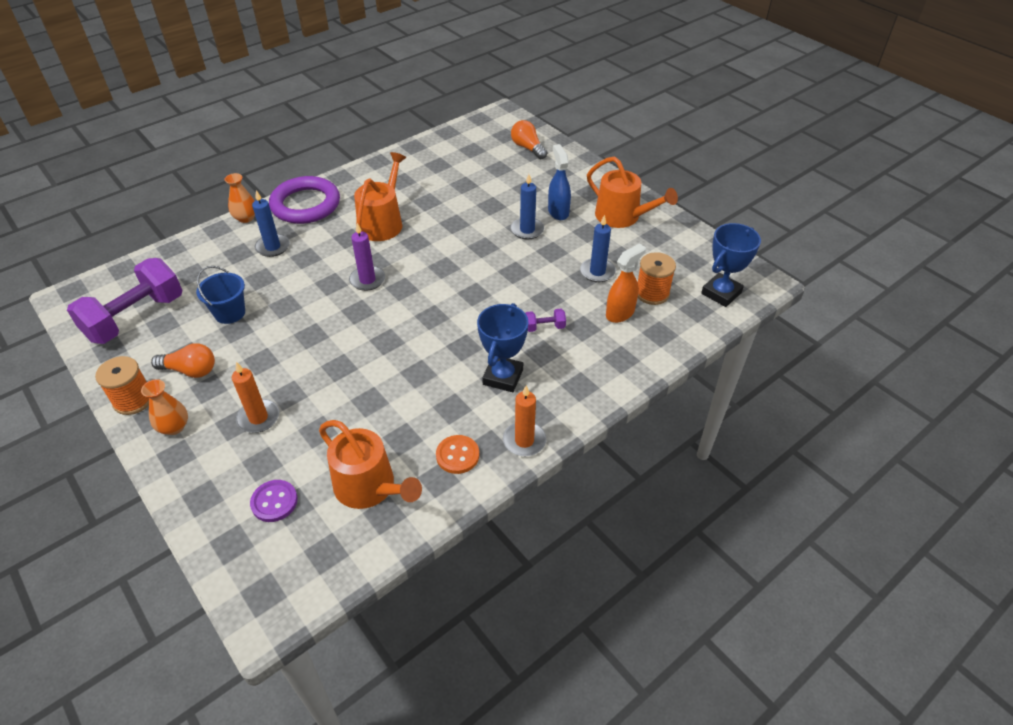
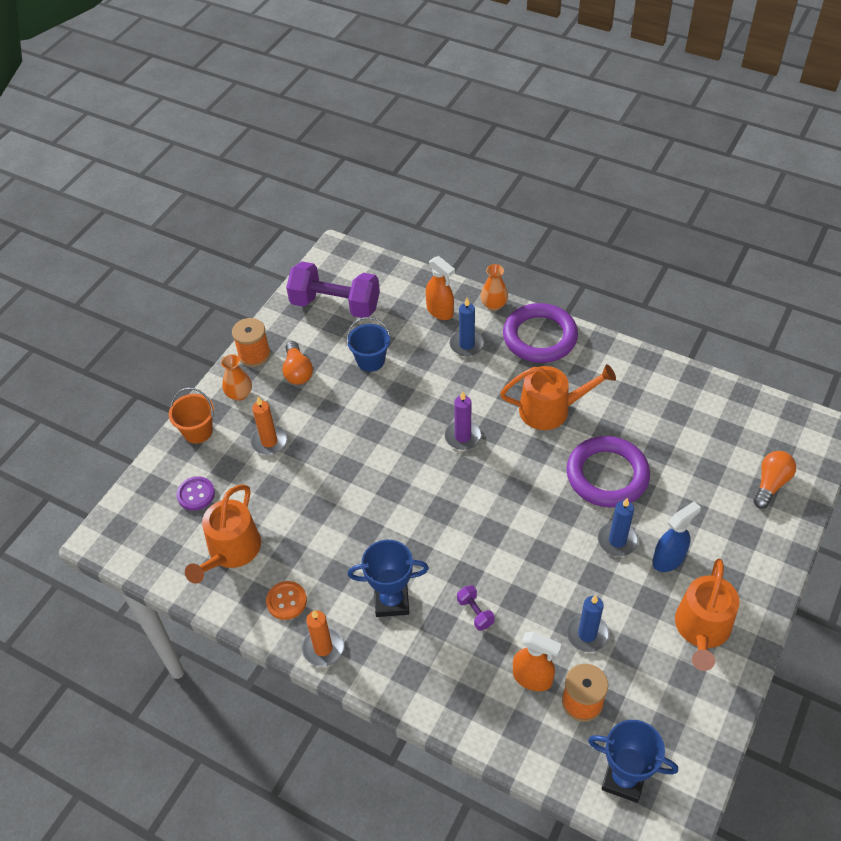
camera: 70 degrees right, 5 degrees up
(191, 478) = (198, 431): none -> orange bucket
(219, 251) = (440, 311): none -> orange spray bottle
(466, 215) = (607, 475): none -> purple ring

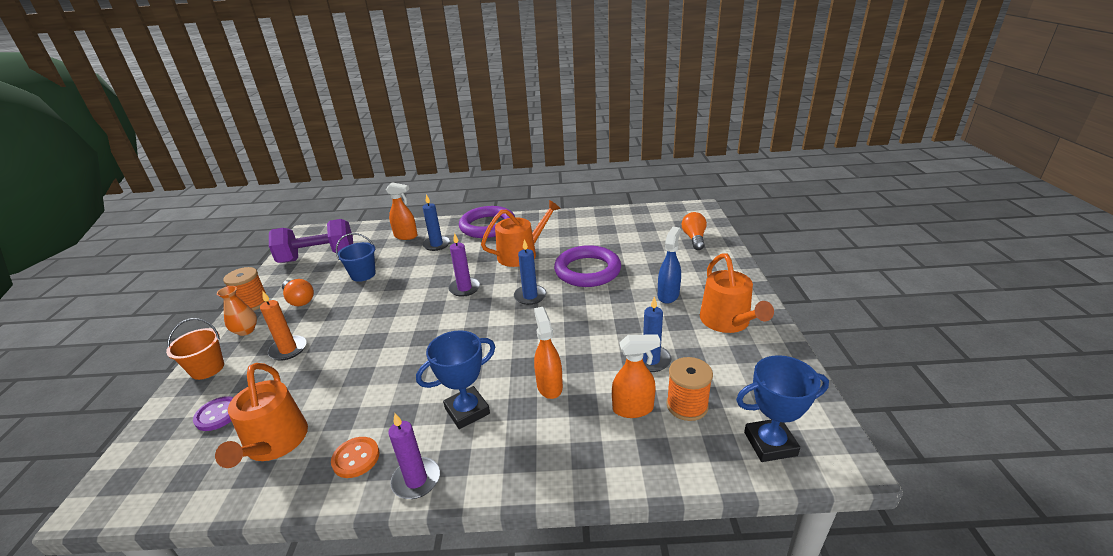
camera: 30 degrees left, 20 degrees down
(323, 648) = (416, 480): orange candle -> purple candle
(475, 612) = (549, 386): purple dumbbell -> orange spray bottle
(494, 304) = (444, 222): orange vase -> none
(617, 540) = (624, 299): blue candle -> blue candle (530, 296)

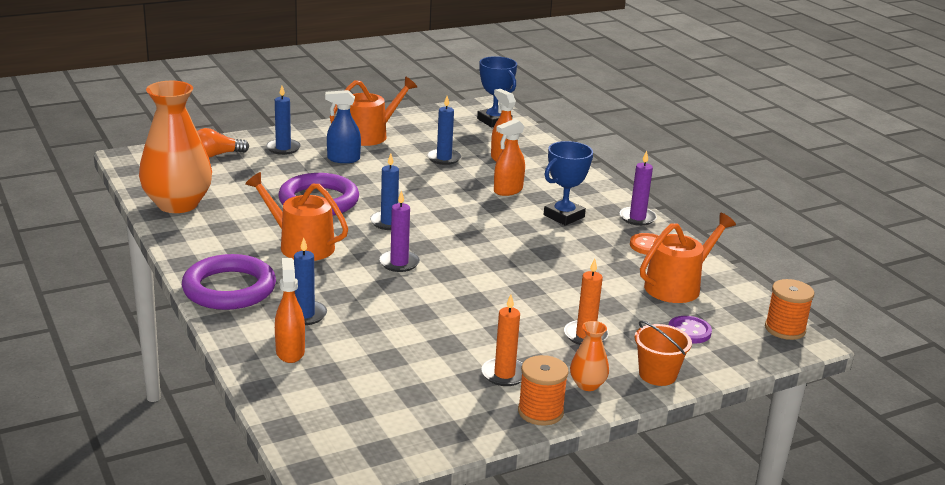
camera: 120 degrees left, 5 degrees down
(299, 300) = (504, 374): orange light bulb -> orange candle
(318, 257) = (395, 414): purple dumbbell -> none
(363, 275) = (416, 347): blue bucket -> none
(467, 411) = (564, 216): blue trophy -> blue trophy turned 75 degrees counterclockwise
(611, 219) = (178, 204): none -> orange vase
(687, 405) = (483, 144): orange spool -> orange spool (785, 329)
(701, 268) = (283, 148): none -> blue candle

